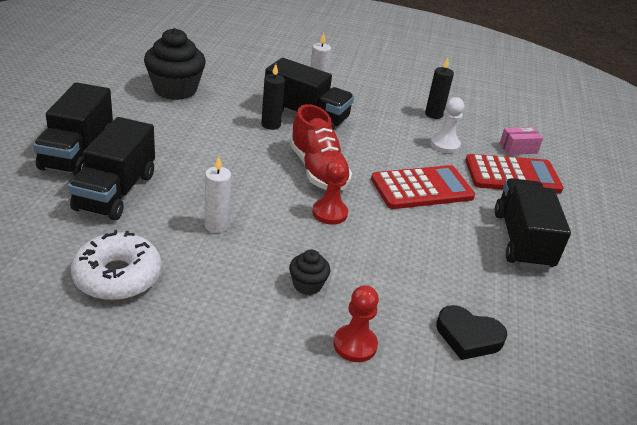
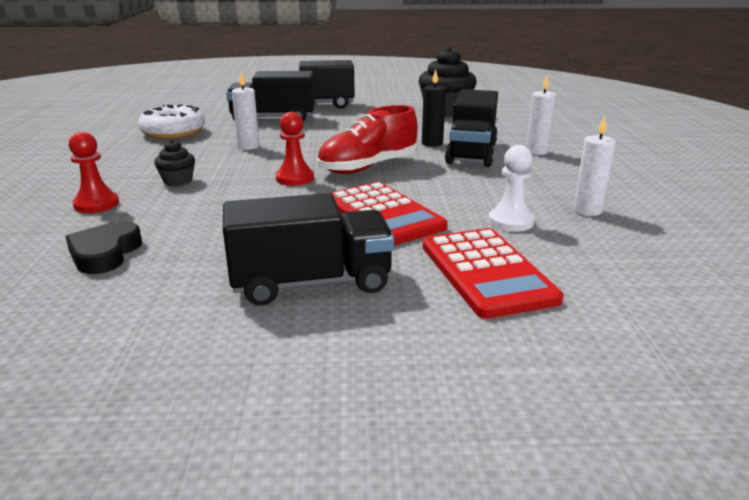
camera: 80 degrees right, 10 degrees down
(434, 114) = (587, 210): black candle -> white candle
(518, 148) = (582, 276): pink box -> none

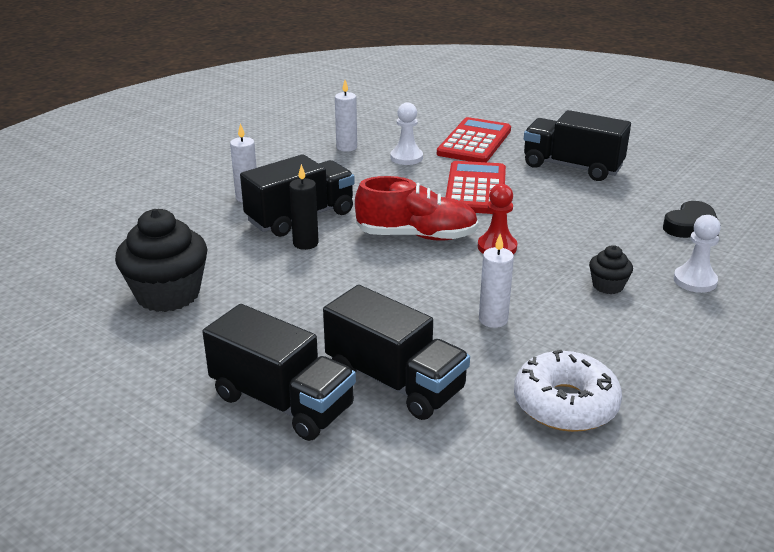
camera: 140 degrees left, 5 degrees up
(96, 204) = (695, 281): red pawn -> white pawn

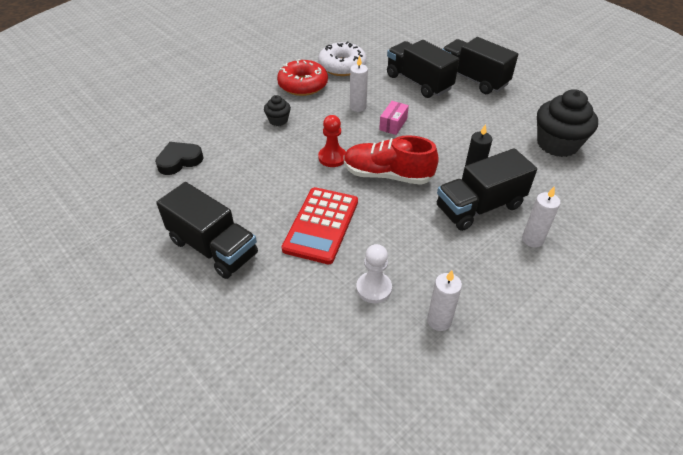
camera: 170 degrees left, 15 degrees up
(425, 298) = (393, 124): none -> pink box
(474, 142) = (288, 311): red calculator -> none
(615, 351) = (303, 85): none -> red donut
(695, 281) = (223, 118): white pawn -> none

